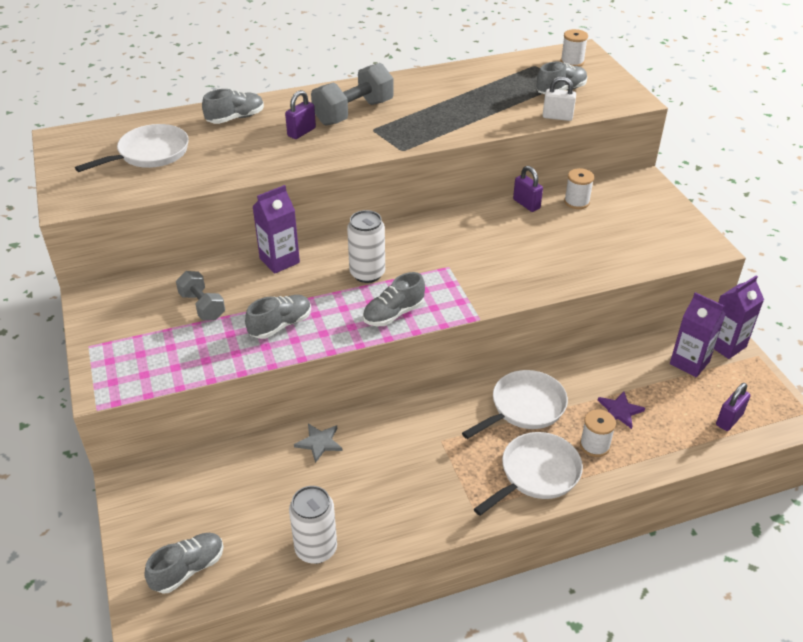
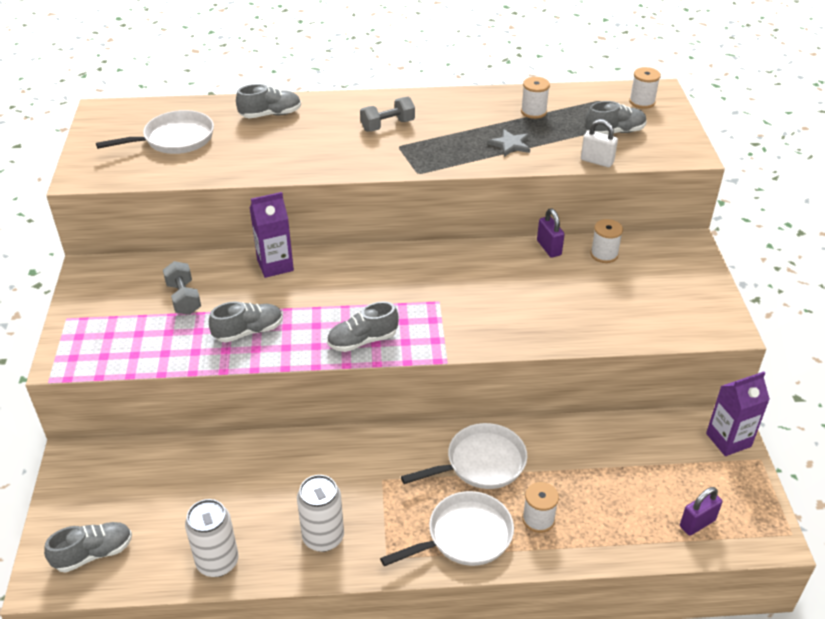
camera: 15 degrees right, 0 degrees up
(301, 132) = (327, 138): purple padlock -> none
(319, 442) = (263, 456): grey star -> grey star (510, 144)
(353, 112) = (387, 125): grey dumbbell -> grey dumbbell, size x0.62
(367, 273) = (354, 294): white can -> white can (323, 537)
(481, 83) = (533, 112): none -> white spool
(619, 411) = (580, 488): purple star -> none
(689, 362) = (679, 451): purple carton -> none

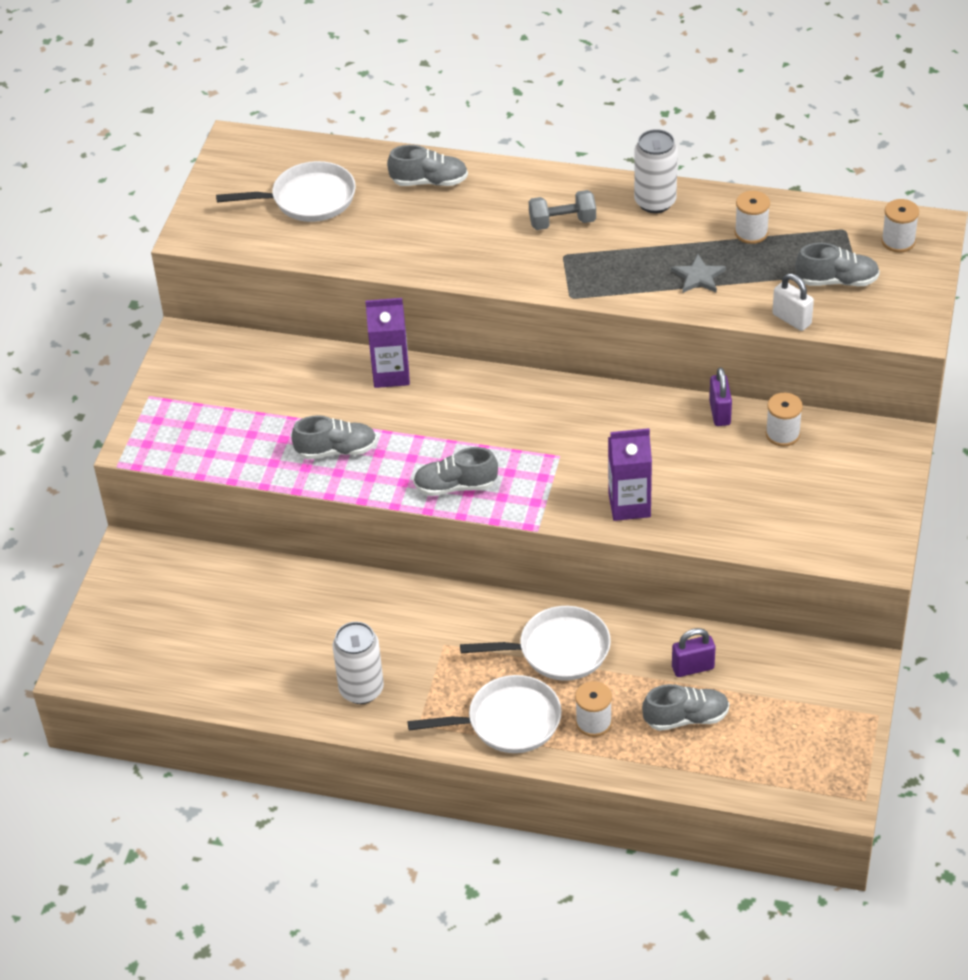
camera: 20 degrees right, 5 degrees up
(94, 553) = (130, 654): grey shoe -> grey shoe (686, 718)
(184, 298) = (278, 396): grey dumbbell -> none
(217, 562) = (248, 690): white can -> white can (655, 202)
(697, 523) = (765, 765): purple padlock -> purple padlock (693, 668)
(728, 440) = (853, 686): purple carton -> purple carton (629, 505)

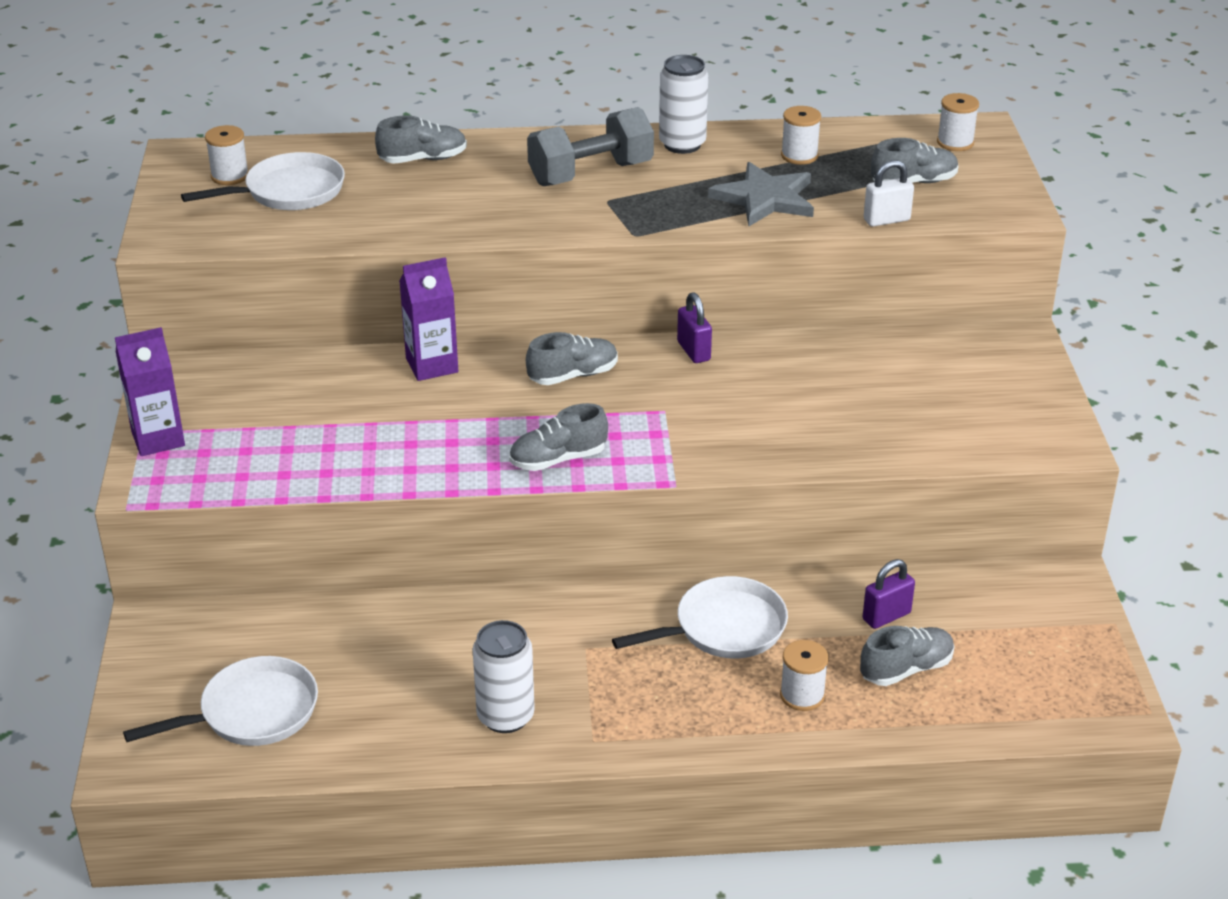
camera: 20 degrees left, 10 degrees down
(336, 450) = (399, 448): grey shoe -> grey shoe (573, 375)
(507, 721) = (700, 715): white pan -> white pan (251, 712)
(562, 222) = (590, 174): grey dumbbell -> grey dumbbell, size x1.61
(629, 505) = (768, 443): purple carton -> purple carton (158, 439)
(698, 276) = (765, 198): grey star -> grey star, size x1.75
(720, 413) = (821, 343): purple padlock -> purple padlock (693, 351)
(782, 434) = (899, 351): white spool -> white spool (230, 176)
(791, 319) = (886, 220): white padlock -> white padlock turned 45 degrees counterclockwise

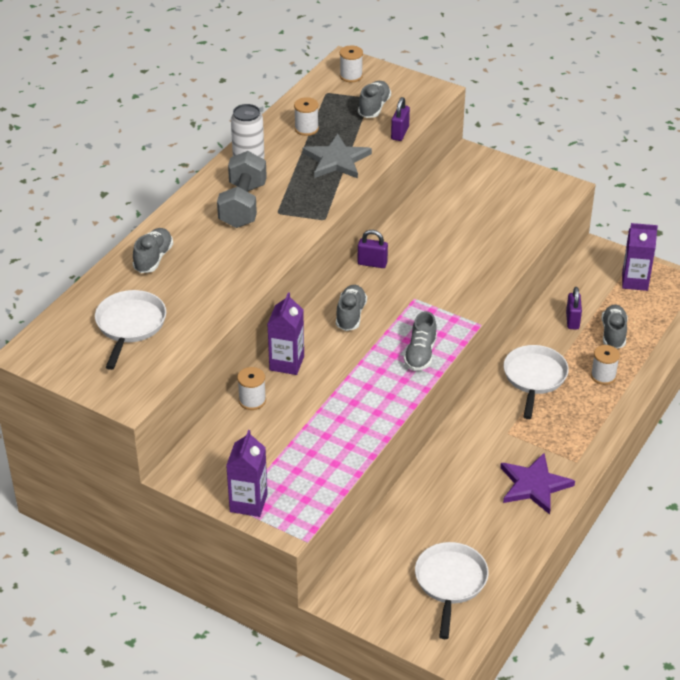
camera: 55 degrees left, 5 degrees up
(230, 176) = (81, 342): white spool -> white spool (252, 400)
(505, 716) = (534, 485): white can -> purple star
(886, 220) = (400, 133): white padlock -> purple padlock
(1051, 644) = (634, 281): none -> purple carton

